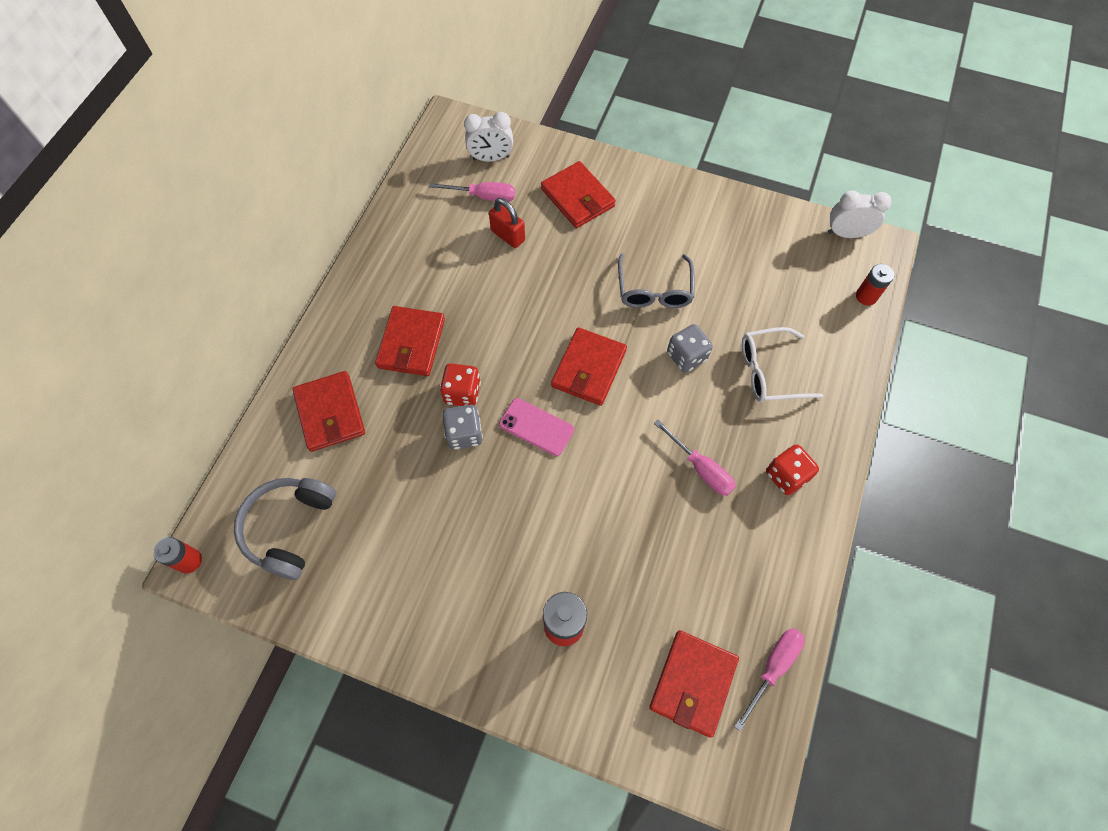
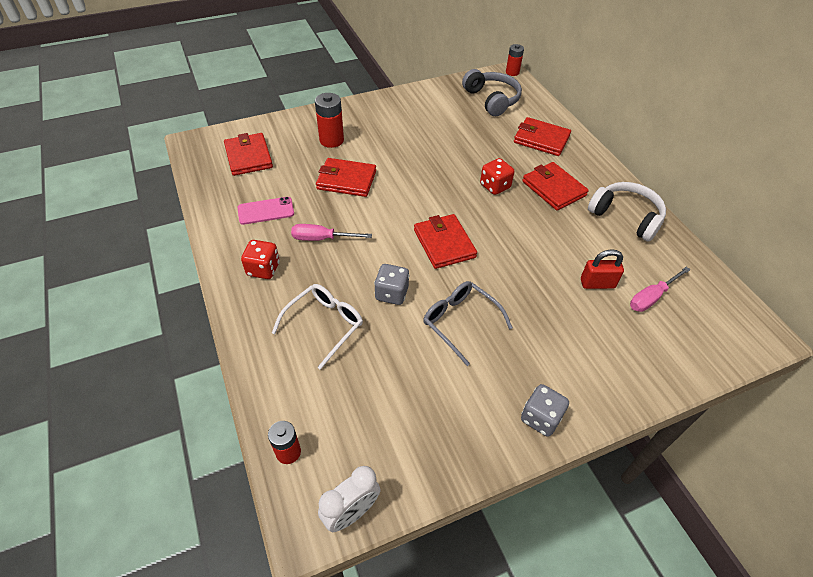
camera: 135 degrees right, 15 degrees down
(395, 265) = (626, 217): none -> white headphones
(464, 434) = (468, 172): grey dice -> grey dice (540, 418)
(491, 158) = (693, 330): white clock -> none
(536, 427) = (437, 197): pink phone -> pink phone (266, 211)
(577, 197) = (597, 350): red wallet -> red wallet (346, 180)
(772, 667) = (210, 183): pink screwdriver -> none

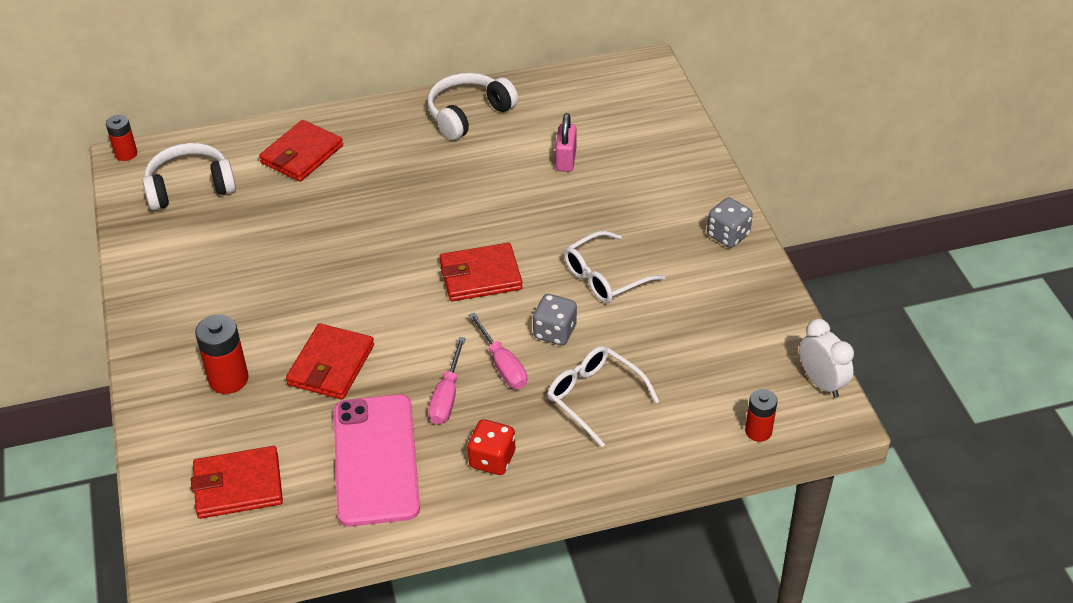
camera: 80 degrees left, 5 degrees down
(266, 211) = (375, 460): pink phone -> pink phone, size x1.89
(460, 322) = (605, 277): grey glasses -> white glasses
(492, 99) = (190, 187): grey headphones -> white headphones
(495, 186) = (385, 214): red dice -> none
(553, 188) = (404, 162): red wallet -> none
(597, 283) = (566, 160): red padlock -> pink padlock
(651, 297) = (590, 125): pink screwdriver -> pink screwdriver (502, 365)

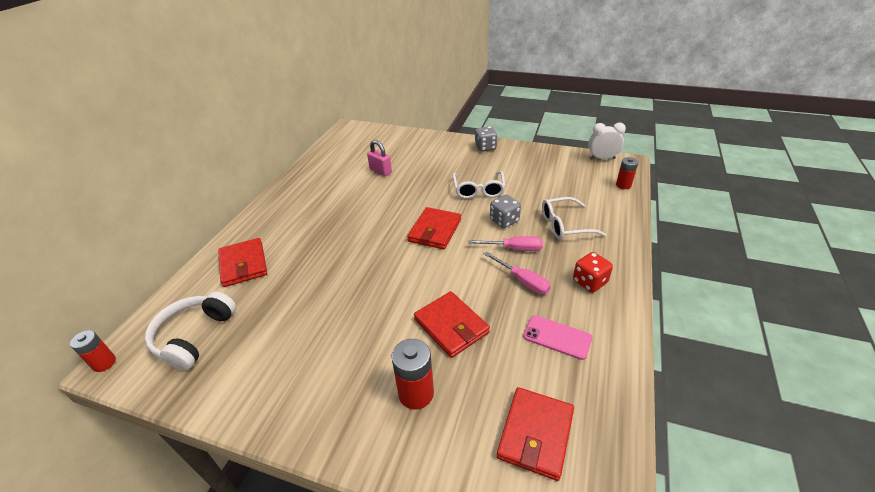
camera: 55 degrees left, 5 degrees down
(375, 460) = (557, 337): pink phone -> pink phone, size x0.53
(468, 114) = (304, 188): white headphones -> none

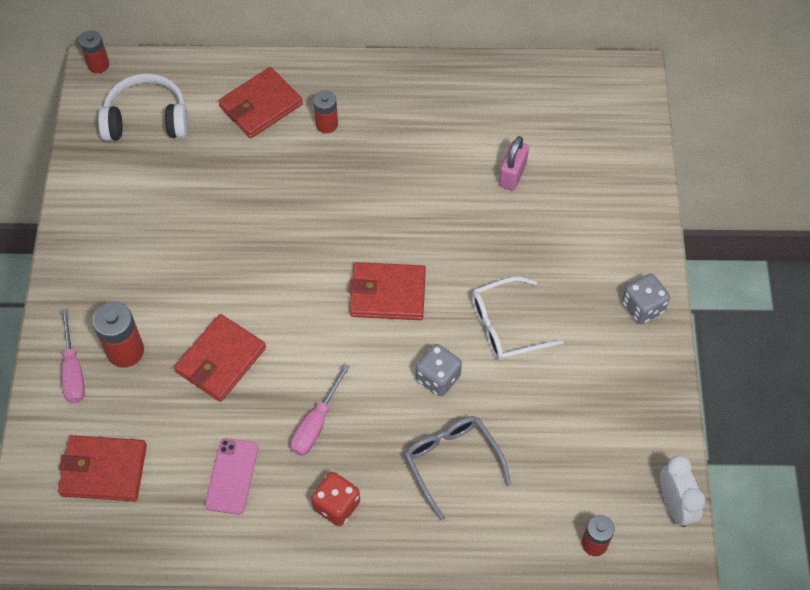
camera: 70 degrees right, 20 degrees up
(287, 235) = (327, 124): none -> red battery
(514, 249) = (378, 402): pink screwdriver -> pink screwdriver (73, 371)
(564, 225) = (452, 462): white glasses -> grey glasses

